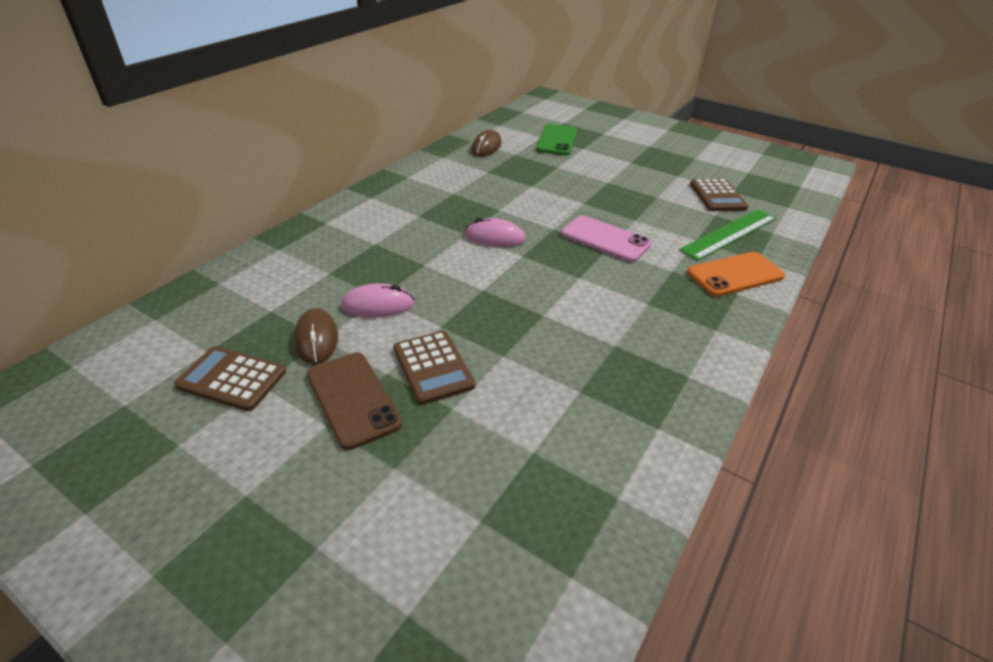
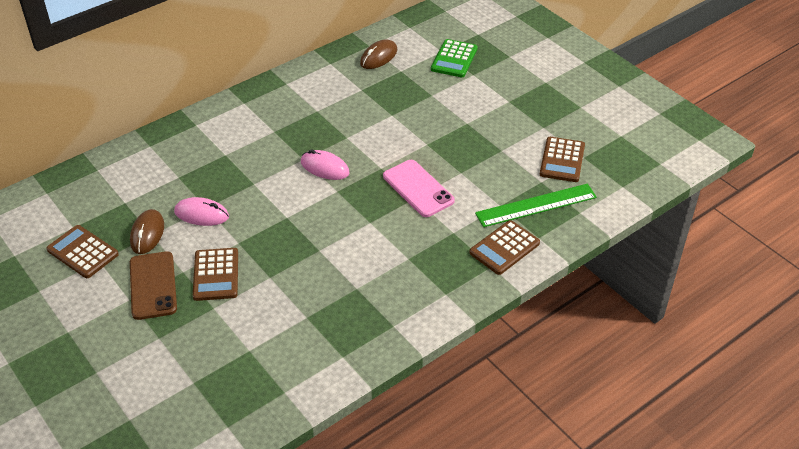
camera: 20 degrees right, 5 degrees up
(557, 140) = (454, 59): green phone -> green calculator
(735, 274) = (504, 248): orange phone -> brown calculator

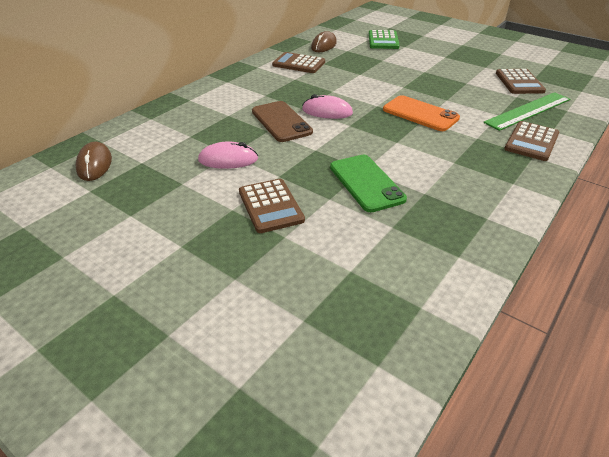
camera: 15 degrees left, 5 degrees down
(82, 252) = (108, 211): brown calculator -> brown calculator (298, 64)
(147, 233) = (177, 183): brown mouse -> brown mouse (94, 164)
(153, 285) = (204, 227): brown phone -> brown phone (281, 122)
(311, 266) = (366, 183): none -> green phone
(418, 188) = (420, 114): pink phone -> orange phone

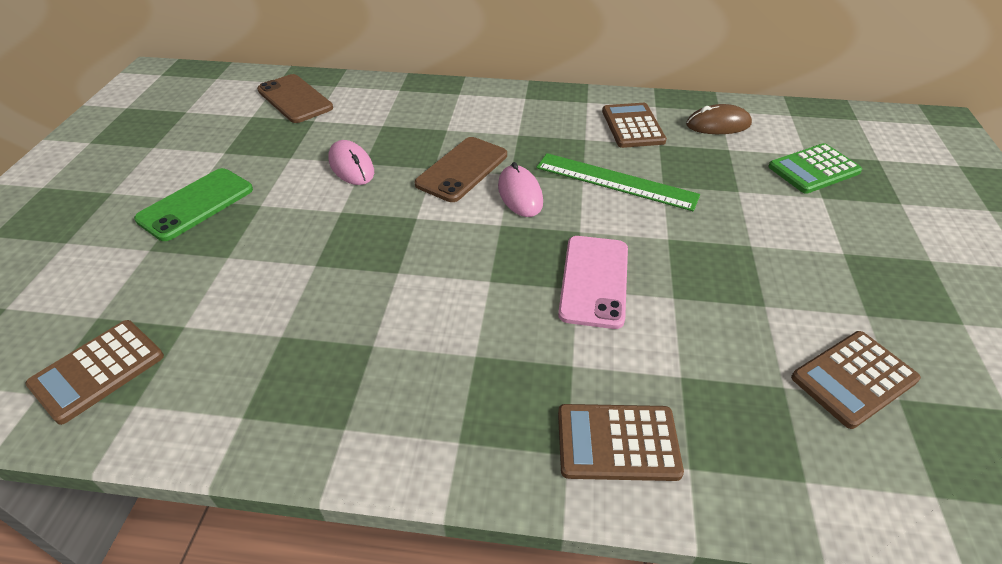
camera: 60 degrees right, 5 degrees up
(94, 164) = (295, 99): brown mouse -> brown phone
(270, 206) = (278, 227): brown calculator -> brown calculator (98, 371)
(366, 183) = (365, 284): green phone -> green phone (196, 204)
(420, 114) = (594, 281): orange phone -> pink phone
(528, 111) = (738, 415): green ruler -> green ruler (616, 181)

